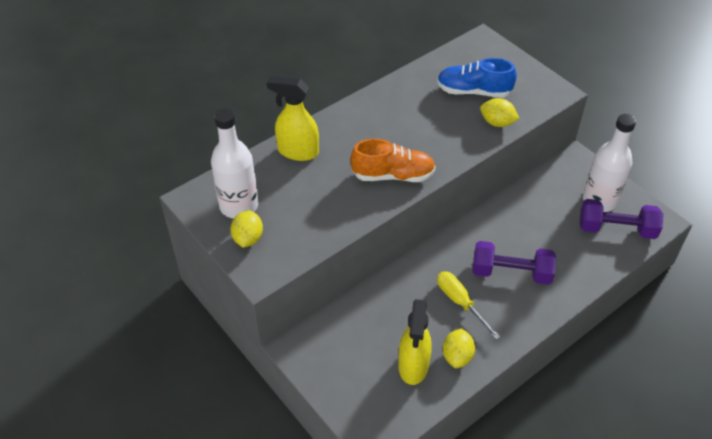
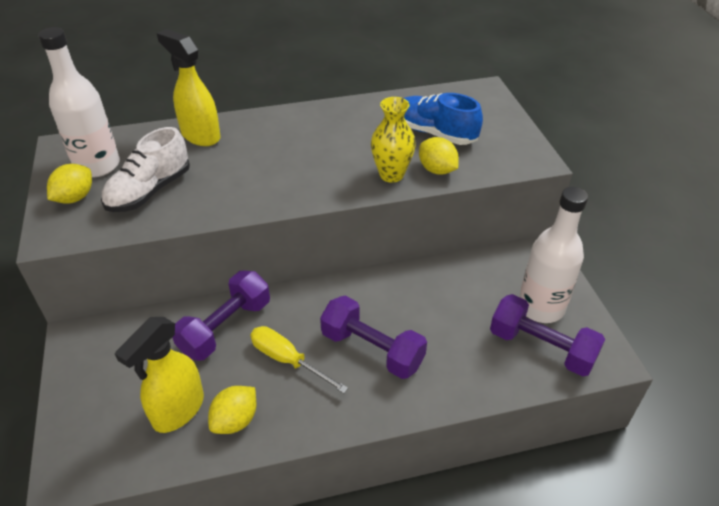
camera: 25 degrees right, 5 degrees down
(301, 212) = (149, 191): none -> white shoe
(393, 175) = (275, 186): orange shoe -> none
(399, 297) = (225, 327): none -> purple dumbbell
(460, 302) = (287, 360): yellow screwdriver -> yellow screwdriver turned 45 degrees counterclockwise
(468, 137) = (391, 175): none -> yellow vase

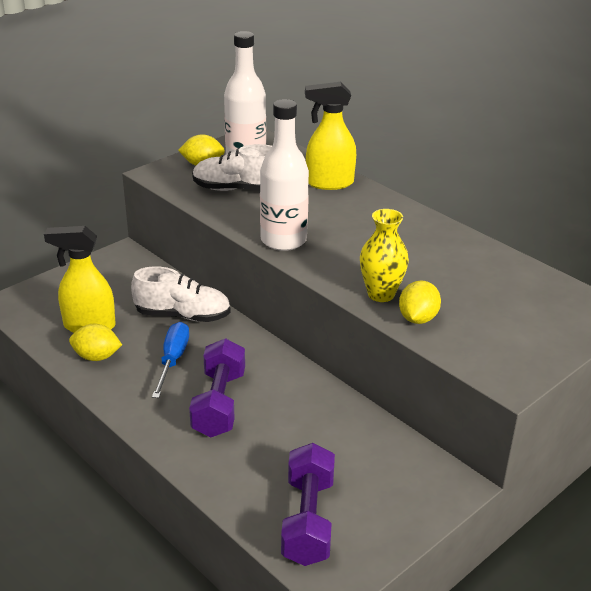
camera: 60 degrees right, 10 degrees down
(200, 135) = (329, 183): yellow spray bottle -> yellow spray bottle turned 105 degrees counterclockwise
(225, 327) = (183, 315): purple dumbbell -> white shoe
(287, 360) = (173, 360): yellow screwdriver -> blue screwdriver
(434, 133) = (478, 300): blue shoe -> none
(541, 307) = (366, 505): white bottle -> white bottle (283, 240)

